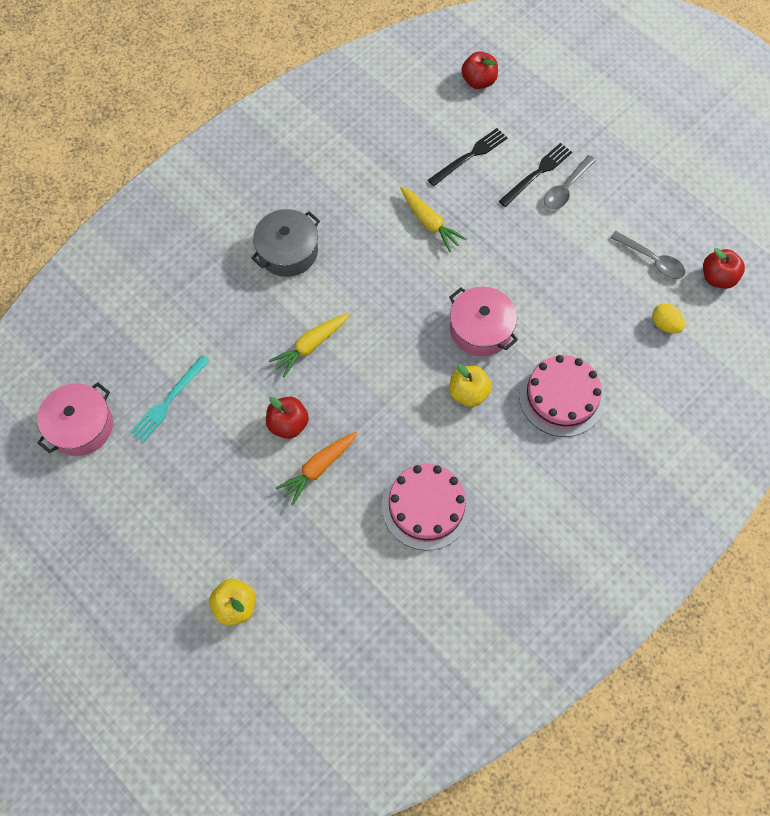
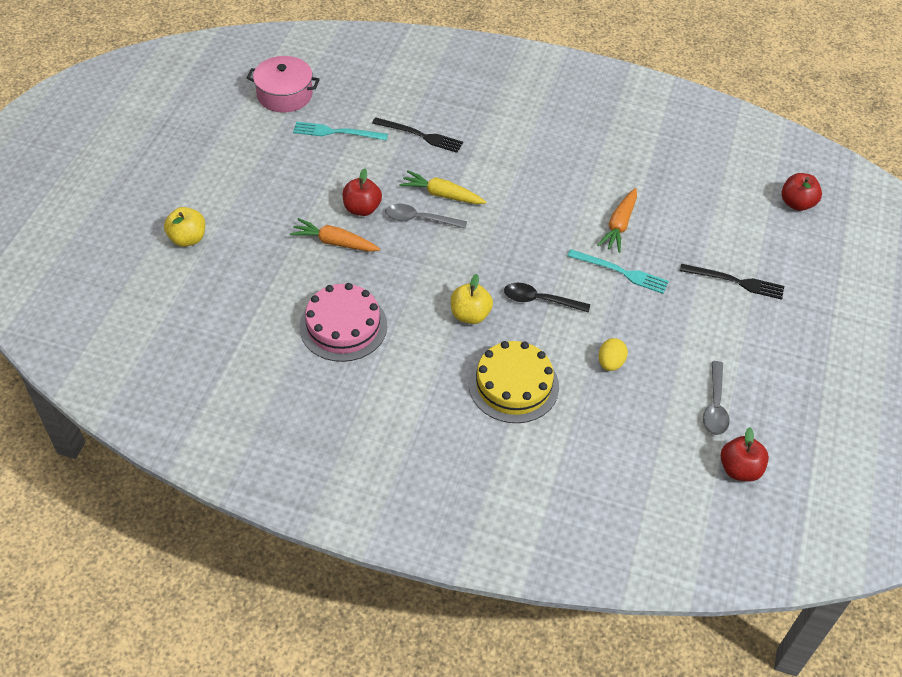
camera: 60 degrees right, 15 degrees down
(288, 251) = (519, 147): grey pot -> none
(429, 223) = (619, 225): yellow carrot -> orange carrot
(469, 156) = (711, 227): black fork -> black fork (420, 135)
(480, 329) = (540, 300): pink pot -> black spoon
(482, 250) = (621, 272): none -> turquoise fork
(561, 396) = (513, 385): pink cake -> yellow cake
(566, 188) = (738, 309): grey spoon -> grey spoon (420, 219)
(665, 324) = (650, 442): yellow egg -> yellow egg (610, 363)

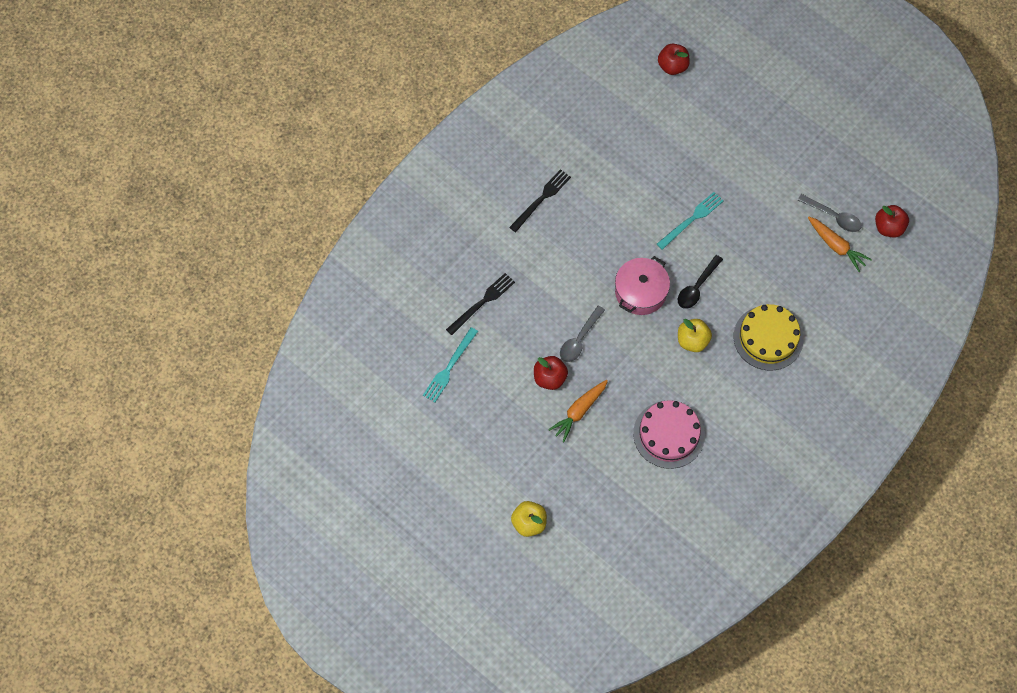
camera: 65 degrees left, 15 degrees up
(285, 95) = (381, 393): pink pot -> pink pot (640, 292)
(442, 195) = (559, 312): yellow carrot -> none
(610, 363) = (772, 265): yellow egg -> none
(619, 225) = (644, 199): orange carrot -> orange carrot (836, 246)
(735, 281) = (731, 147): black fork -> black fork (541, 199)

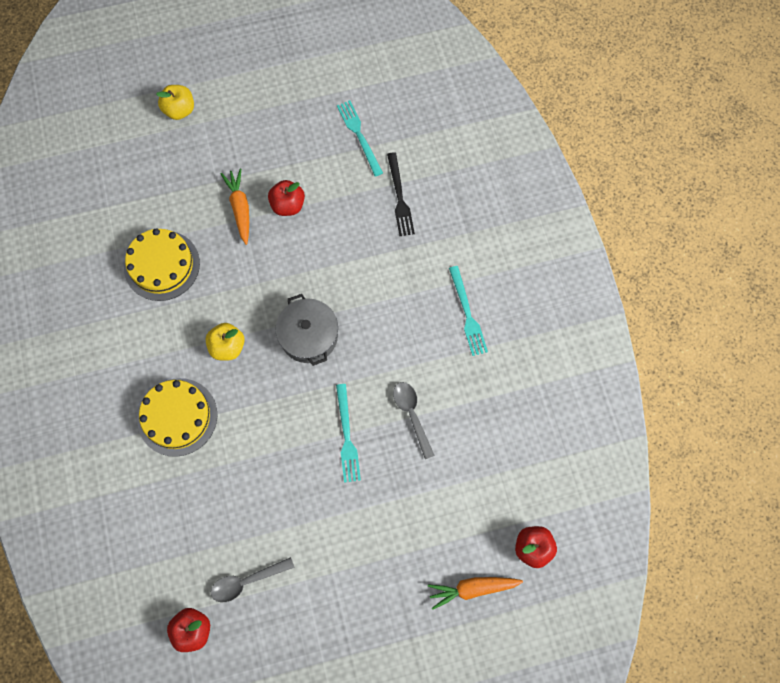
camera: 125 degrees right, 5 degrees up
(541, 199) = (467, 314): black fork -> turquoise fork
(579, 339) = (304, 253): grey spoon -> grey spoon (412, 415)
(640, 292) = (309, 336): pink pot -> grey pot
(668, 434) = (162, 265): pink cake -> yellow cake
(697, 287) = (275, 390): black spoon -> none
(836, 246) = (214, 557): orange carrot -> orange carrot (472, 588)

